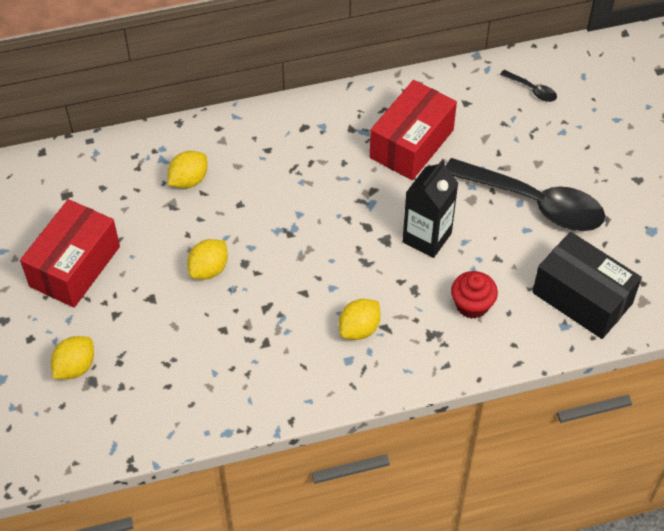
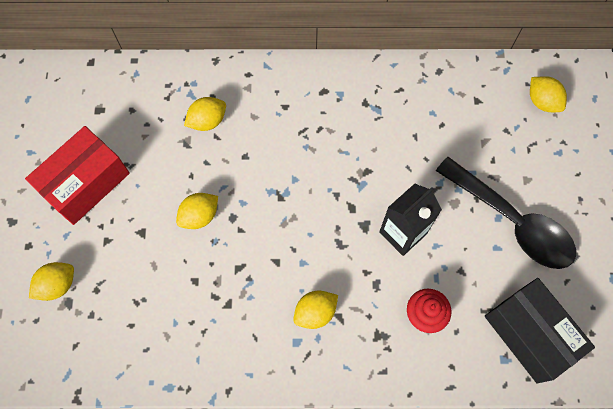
camera: 15 degrees right, 15 degrees up
(412, 144) = (415, 132): red box -> none
(532, 90) = (542, 101): black spoon -> yellow lemon

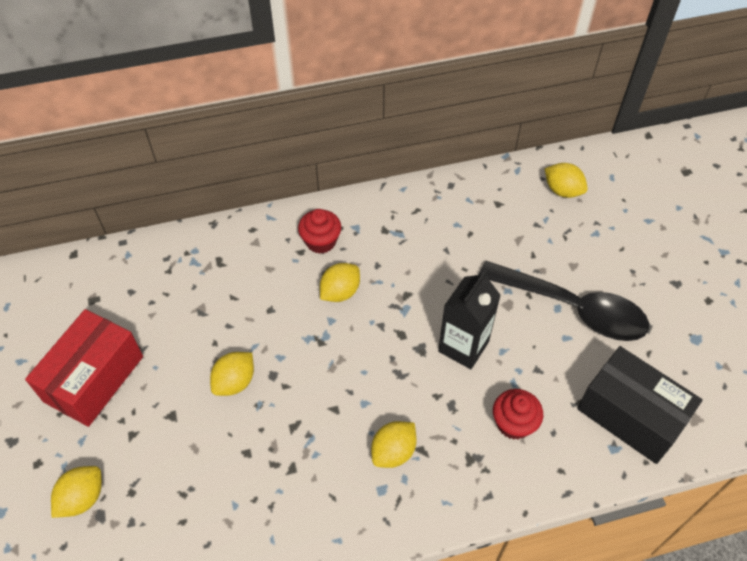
camera: 15 degrees left, 15 degrees down
(207, 121) = (219, 284): yellow lemon -> yellow lemon (340, 292)
(305, 101) = (321, 241): none -> red cupcake

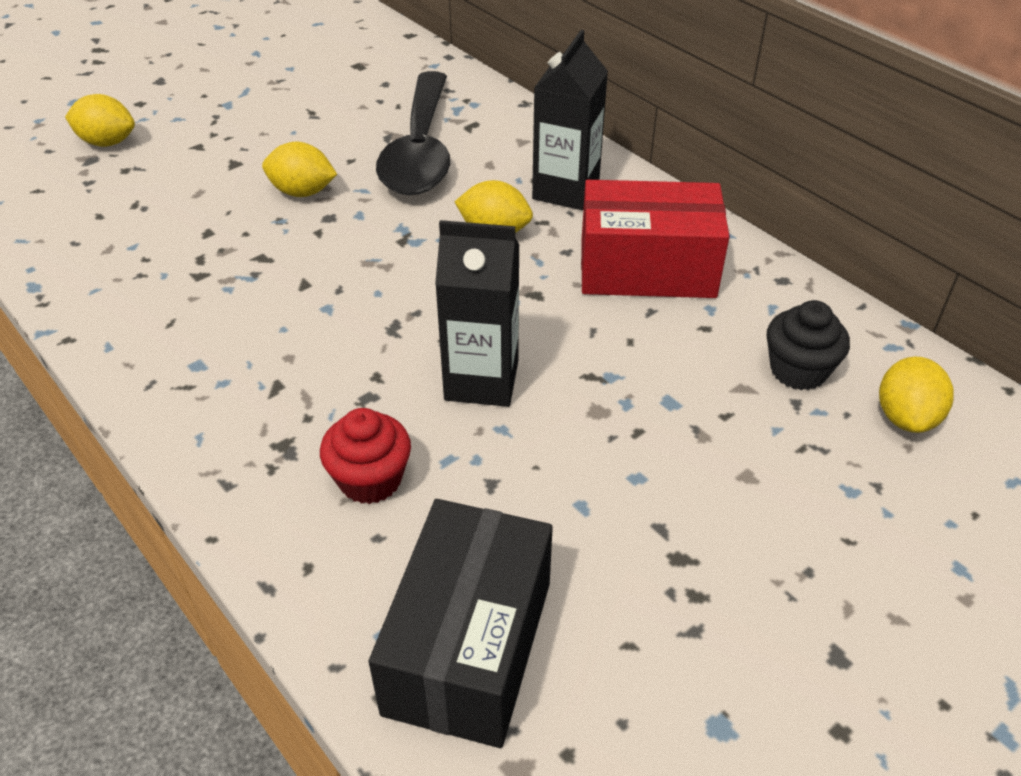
camera: 65 degrees right, 10 degrees down
(94, 379) = (257, 100): red box -> red box (647, 269)
(321, 241) = (566, 190): red cupcake -> black carton
(393, 452) = (261, 358): yellow lemon -> none
(517, 213) = (798, 370): none -> black cupcake
(572, 308) = (650, 498): black spoon -> black spoon (420, 150)

